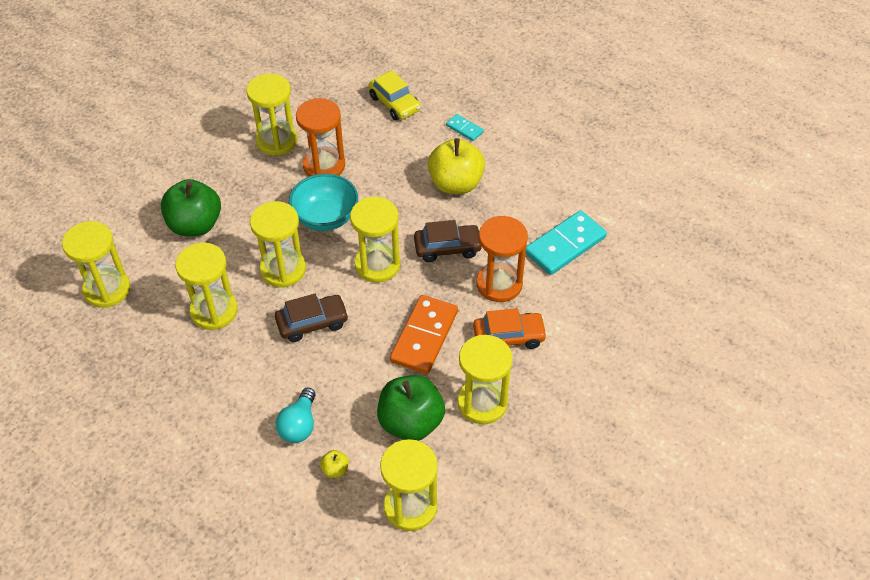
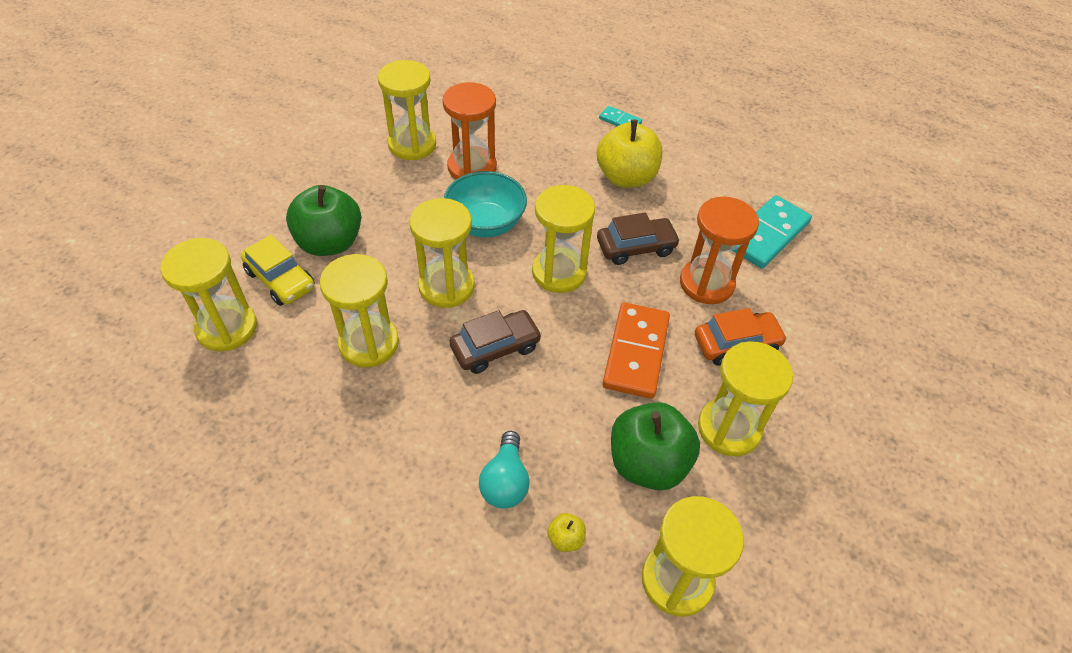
camera: 10 degrees left, 0 degrees up
(394, 103) = (537, 100): yellow car -> yellow car (280, 280)

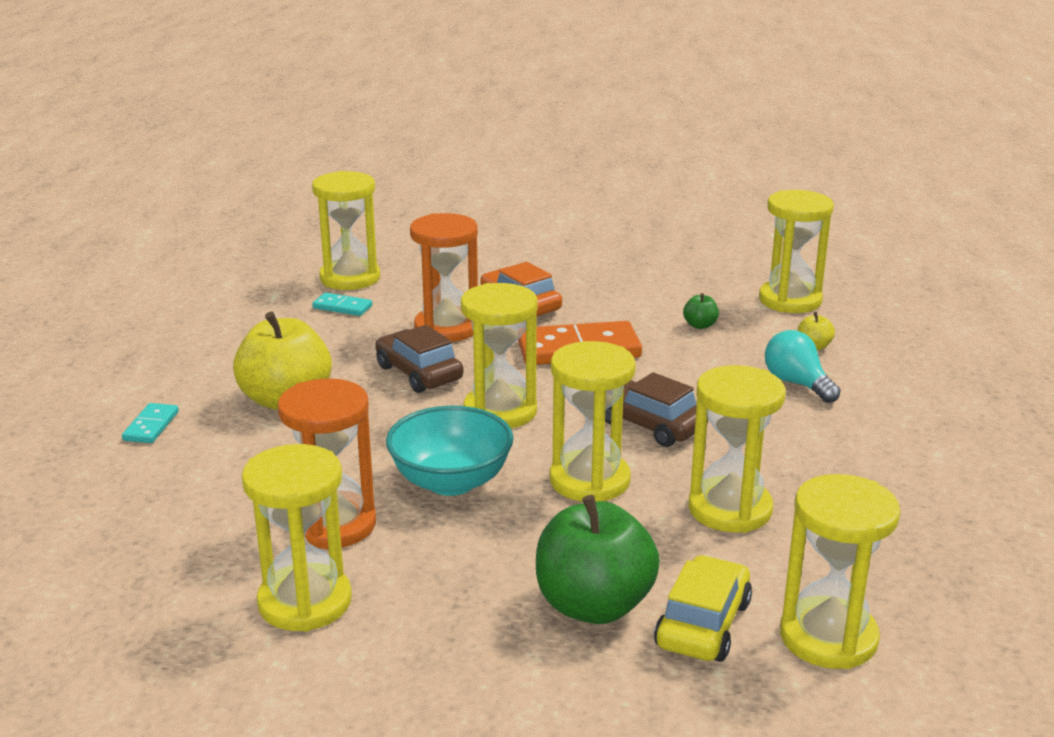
camera: 110 degrees left, 25 degrees down
(505, 481) = (797, 383): turquoise light bulb -> turquoise light bulb turned 105 degrees counterclockwise
(647, 463) = (700, 325): green apple -> green apple, size x0.41
(729, 428) = (624, 298): yellow hourglass -> yellow hourglass (350, 278)
(767, 234) = (342, 307): turquoise domino -> turquoise domino, size x0.49

